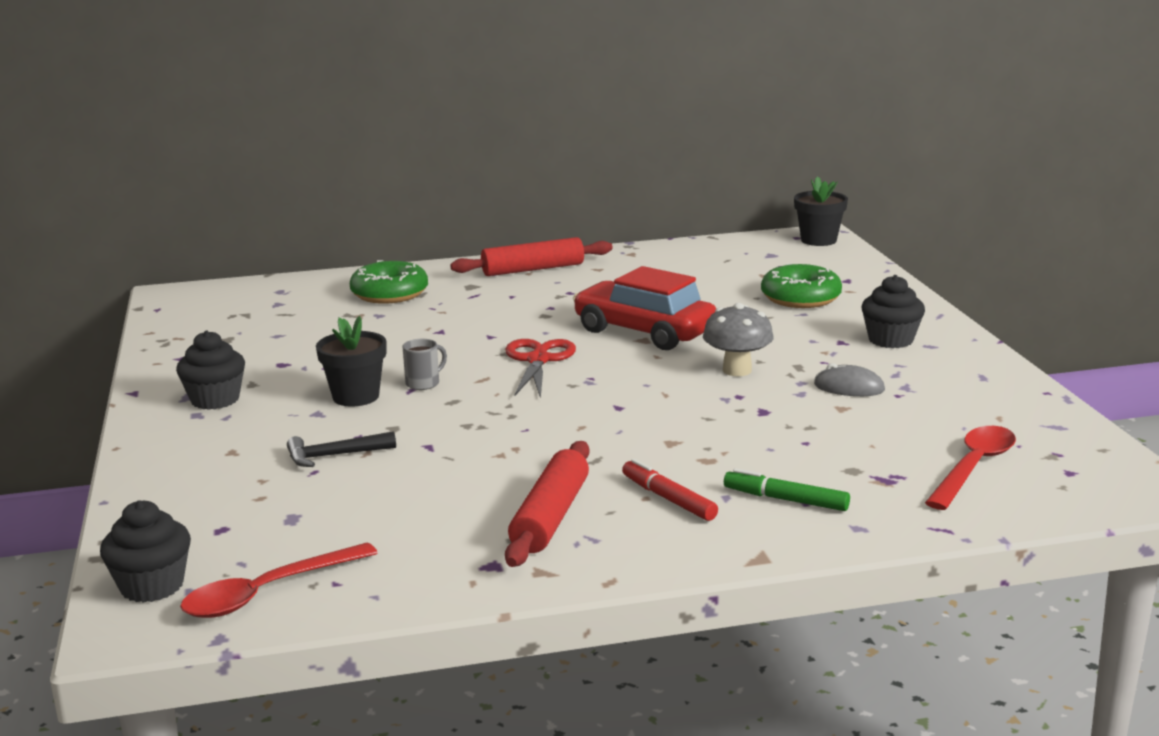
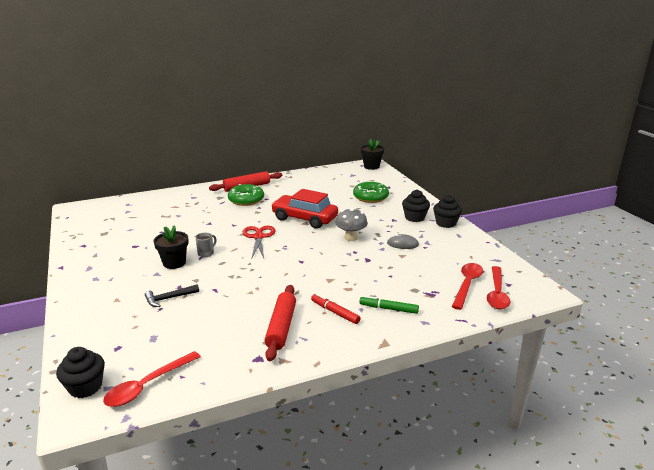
camera: 10 degrees left, 5 degrees up
(215, 400) = (103, 269): black cupcake -> black cupcake (446, 223)
(389, 294) = (181, 203): green donut -> green donut (246, 200)
(1037, 487) = (497, 293): none -> red spoon

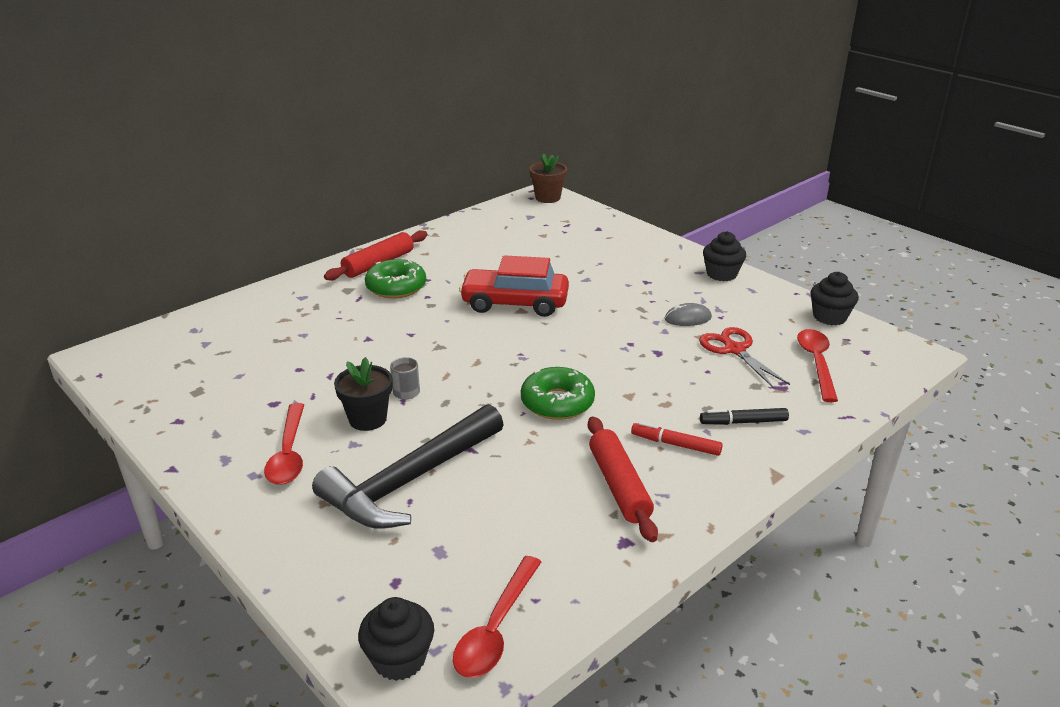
camera: 20 degrees left, 5 degrees up
(169, 298) = (410, 481): black hammer -> black hammer, size x2.34
(258, 237) = (468, 347): red scissors -> red scissors (734, 350)
(351, 238) = (608, 322): grey mushroom -> none
(370, 197) = (585, 250): green donut -> green donut (557, 402)
(371, 166) = (547, 198): black flower pot -> brown flower pot
(388, 309) = (743, 422): green marker -> black marker
(414, 217) = (673, 273): black cupcake -> black cupcake (829, 317)
(497, 293) = (862, 368): red spoon -> red spoon (288, 453)

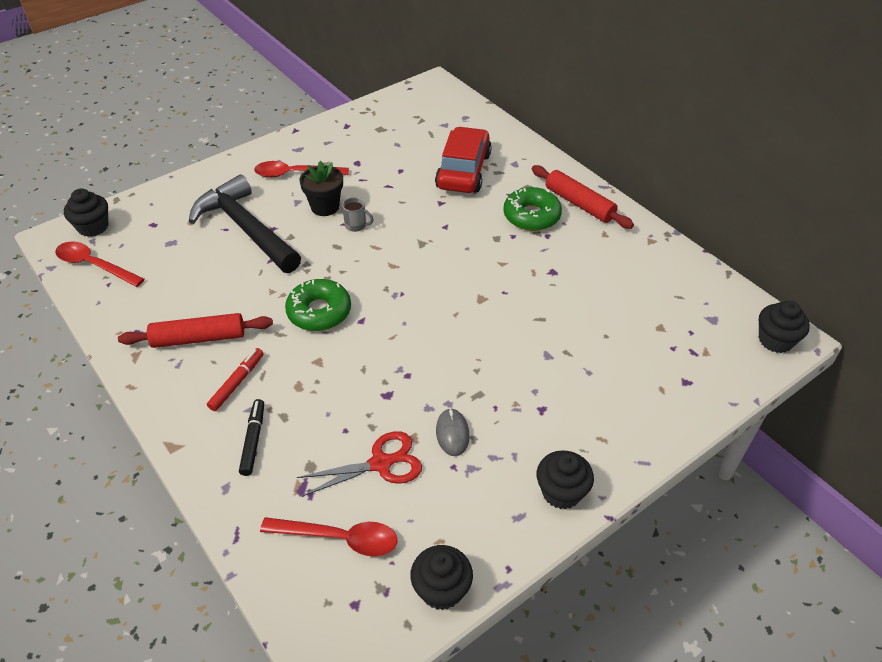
camera: 95 degrees right, 15 degrees up
(515, 303) = (495, 294): red car -> red car (463, 171)
(547, 198) = (775, 340): brown flower pot -> black cupcake

